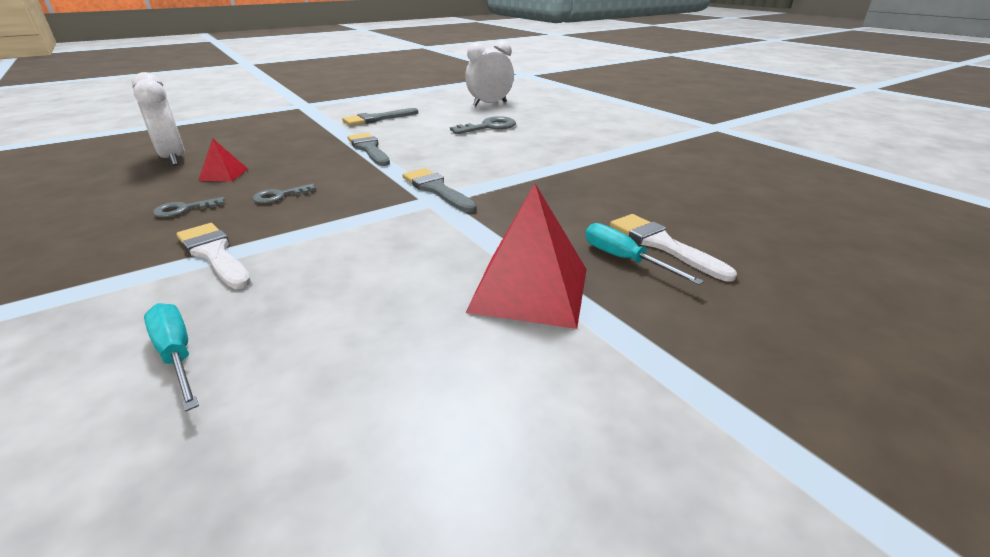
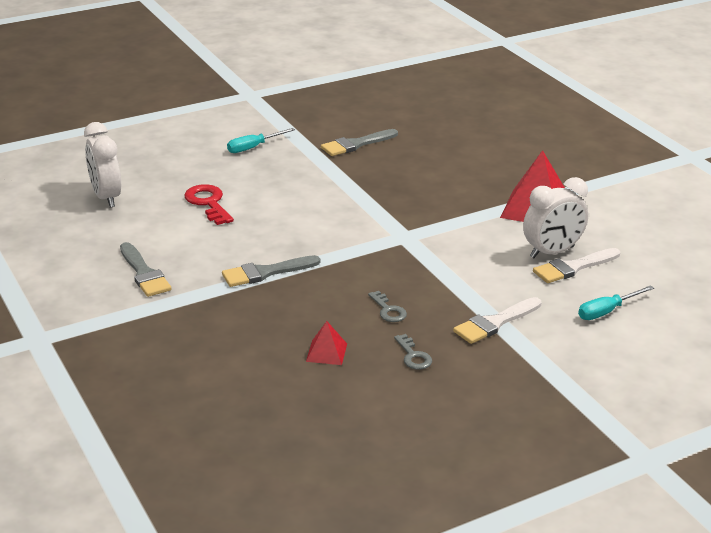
camera: 85 degrees left, 0 degrees up
(173, 158) = (265, 399): white clock -> white clock (552, 252)
(436, 189) = (384, 235): grey brush -> grey brush (356, 144)
(489, 127) = (208, 203): grey key -> red key
(624, 259) = (501, 176): turquoise screwdriver -> turquoise screwdriver (253, 147)
(662, 244) = (483, 162): white brush -> white brush (573, 267)

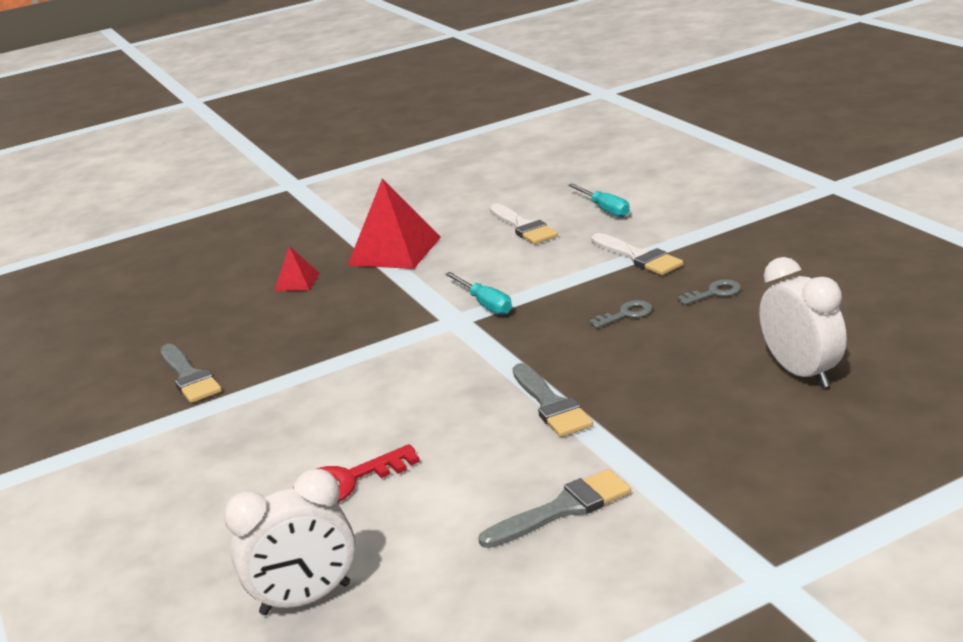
camera: 85 degrees left, 5 degrees down
(253, 147) = (164, 465): turquoise screwdriver -> turquoise screwdriver (485, 304)
(326, 352) = (725, 342): red pyramid -> red pyramid (297, 282)
(552, 252) = (492, 238): white clock -> white clock (802, 373)

